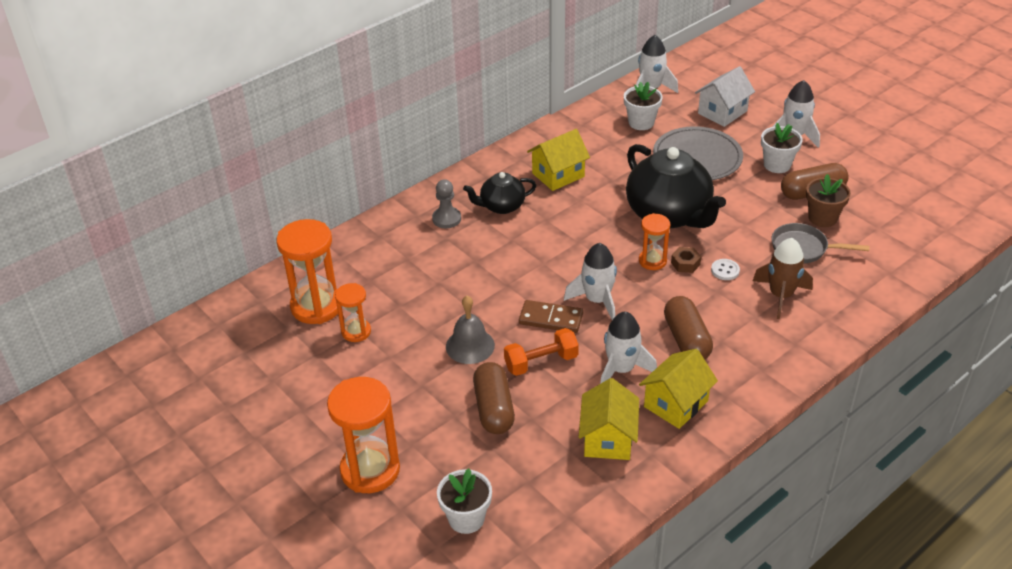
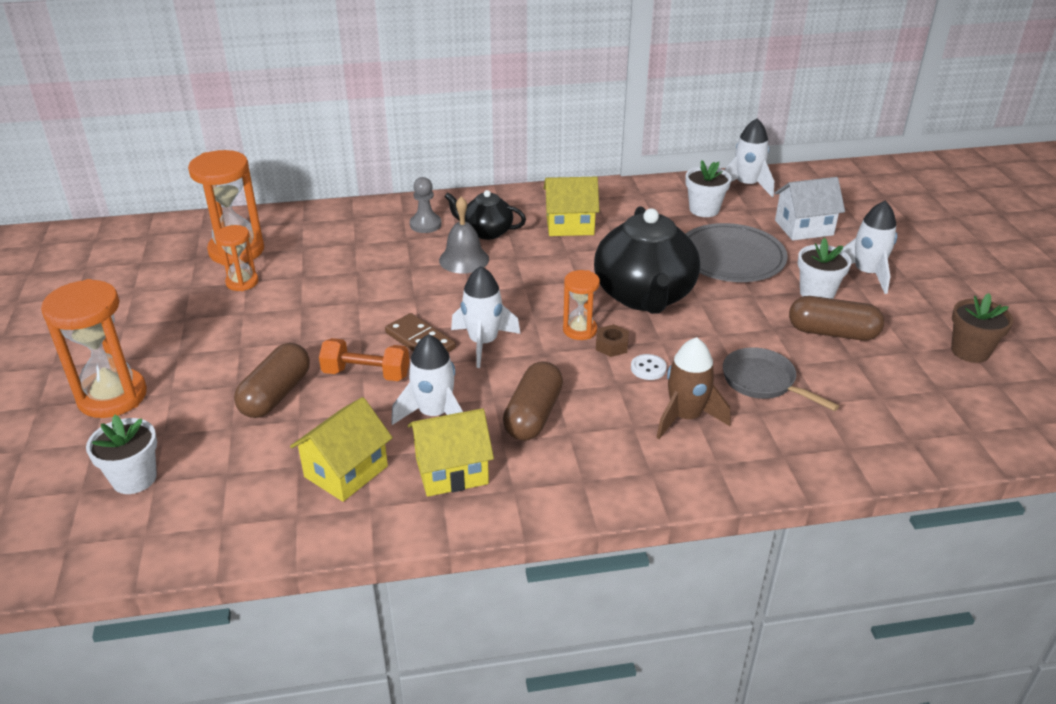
camera: 30 degrees right, 5 degrees down
(470, 346) = (320, 333): grey bell -> grey bell (464, 259)
(822, 218) = (818, 361): brown flower pot -> brown flower pot (970, 351)

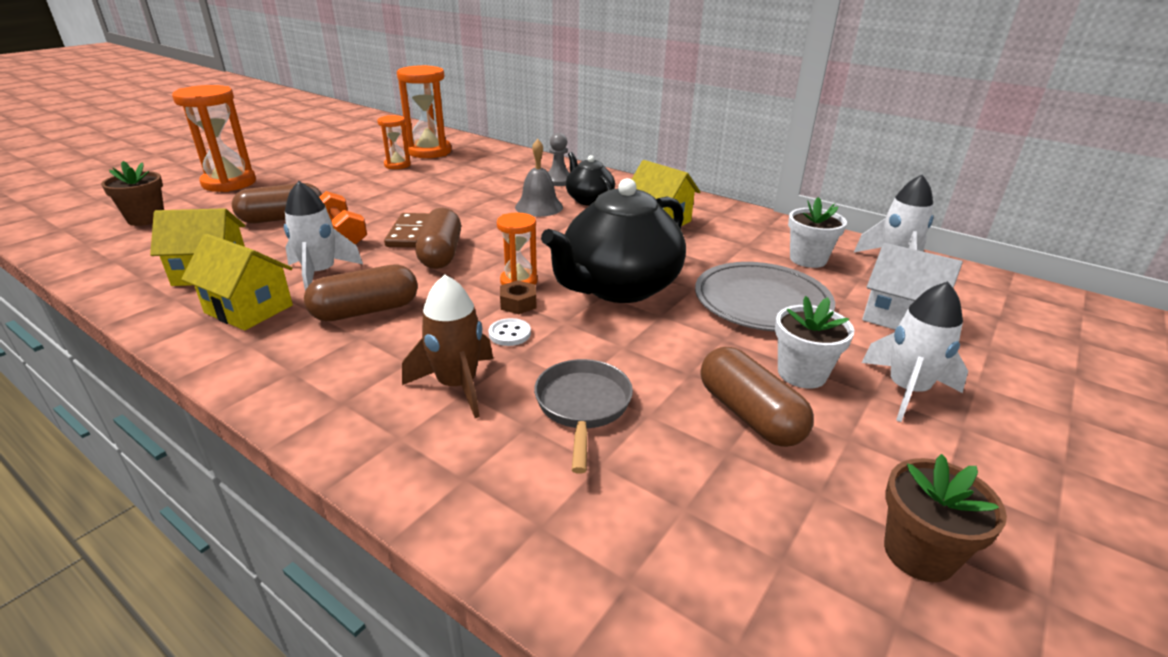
camera: 45 degrees right, 5 degrees down
(134, 478) = (146, 219): white flower pot -> brown flower pot
(483, 343) = (441, 254): white rocket -> brown capsule

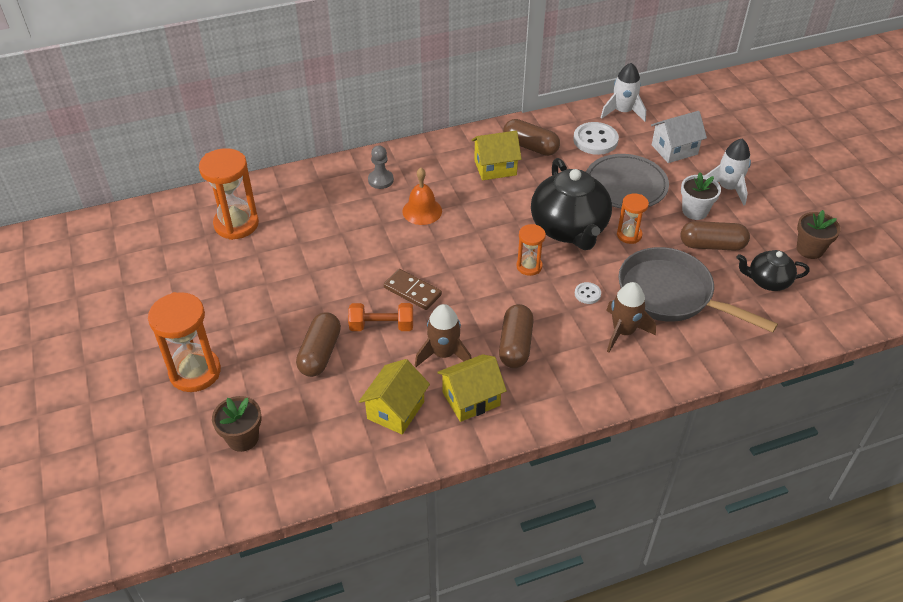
camera: 55 degrees left, 15 degrees up
(320, 273) = (443, 354): white rocket -> brown rocket
(397, 165) = (253, 254): orange hourglass -> orange hourglass (629, 235)
(441, 254) = (460, 287): brown capsule -> brown capsule (530, 147)
(518, 303) = (556, 277): brown nut -> none
(539, 207) = (422, 211): grey bell -> orange bell
(583, 406) = (671, 295): grey pan -> grey pan, size x1.78
(589, 200) = (431, 182): black teapot -> black teapot (767, 281)
(808, 259) = (595, 140): white flower pot -> white button

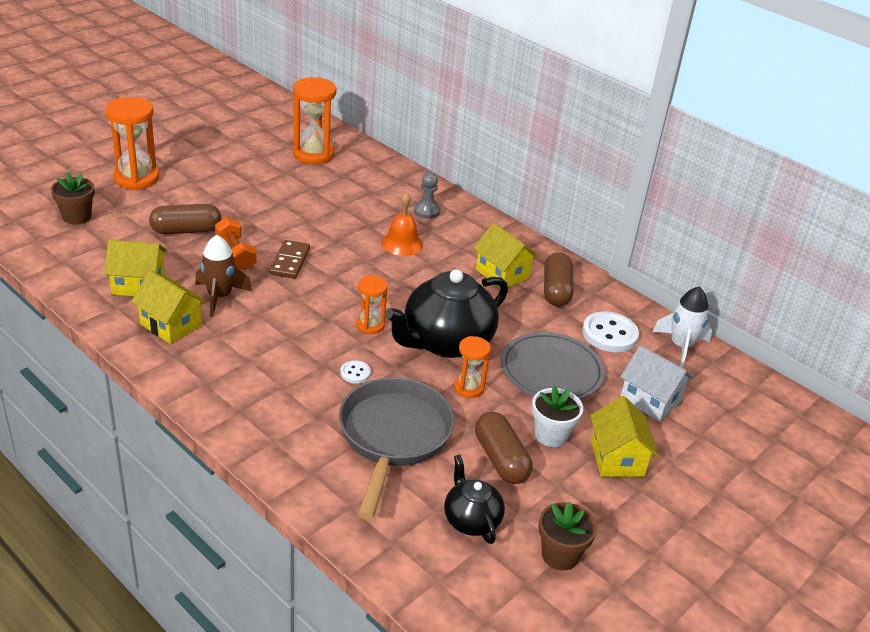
camera: 60 degrees right, 10 degrees down
(515, 345) = (254, 338): brown capsule -> none
(623, 332) = (314, 409): brown rocket -> none
(727, 188) = (617, 458): white rocket -> yellow house

